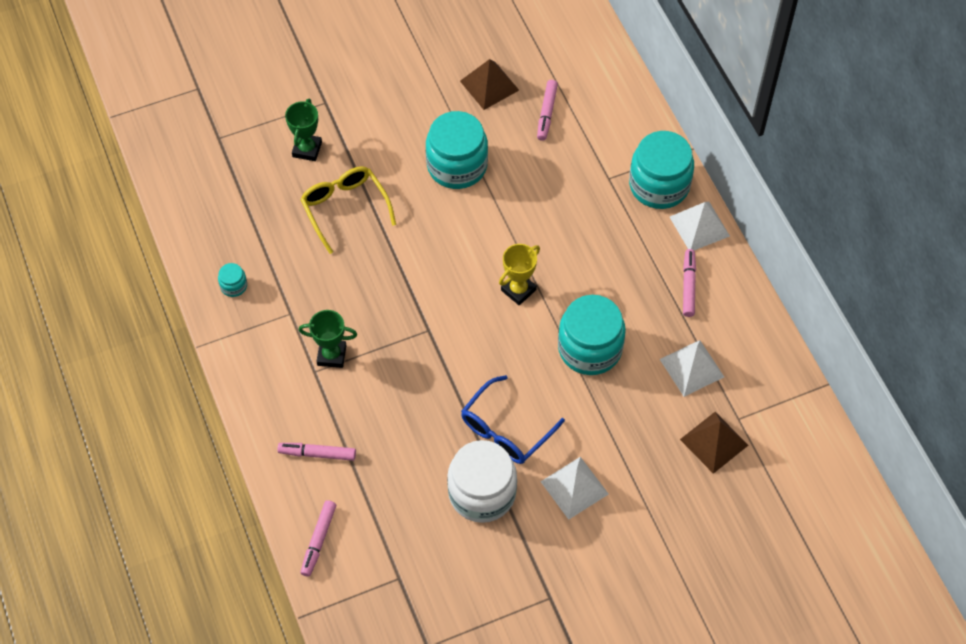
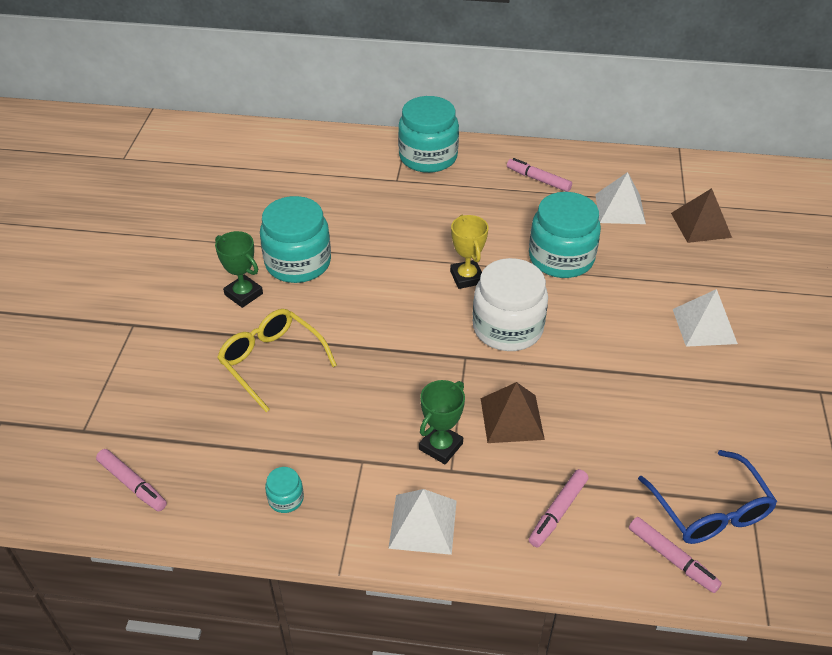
camera: 60 degrees left, 15 degrees down
(307, 149) = (173, 361): green trophy -> green trophy (243, 294)
(345, 208) = (271, 361): yellow glasses -> yellow glasses turned 45 degrees clockwise
(482, 493) = (678, 393): white jar -> white jar (507, 328)
(489, 85) = (233, 209): brown pyramid -> brown pyramid (511, 418)
(505, 430) = (615, 347): blue glasses -> blue glasses (710, 511)
(546, 113) = (297, 188): pink marker -> pink marker (132, 484)
(699, 226) = (485, 152): white pyramid -> white pyramid (423, 524)

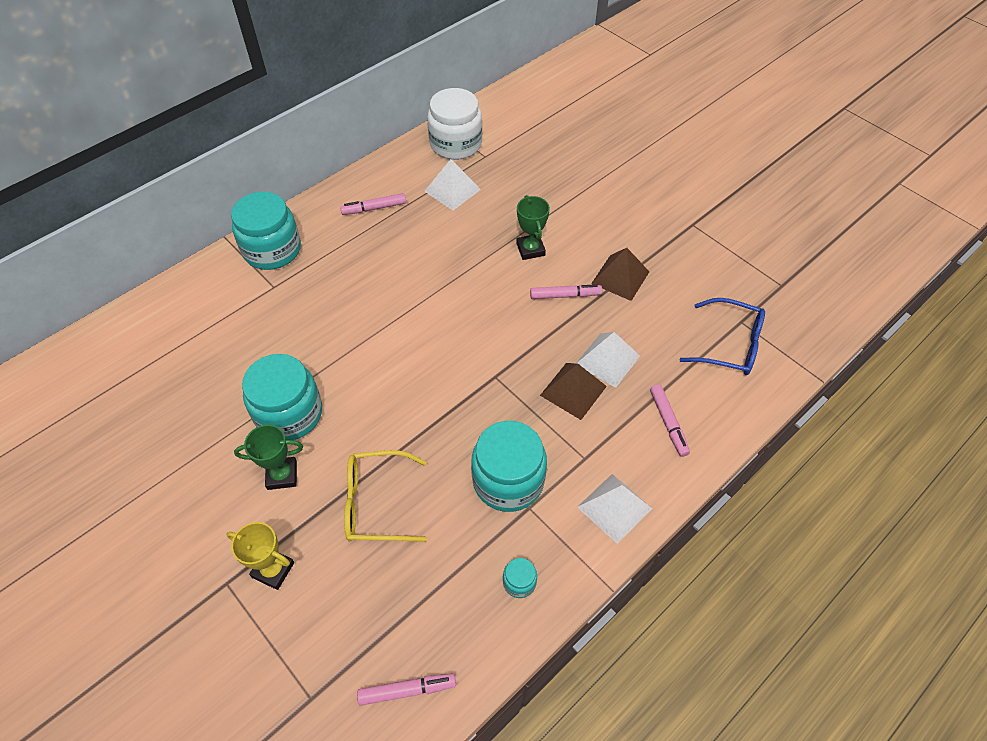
camera: 50 degrees left, 10 degrees up
(441, 446) = (559, 449): green trophy -> green trophy (530, 249)
(467, 277) = (422, 320): yellow trophy -> yellow trophy (273, 570)
(507, 328) = (493, 333): white jar -> white jar (456, 144)
(561, 258) = (462, 255): turquoise jar -> turquoise jar (508, 480)
(672, 558) = (747, 391): pink marker -> pink marker (565, 295)
(701, 225) = (512, 165): brown pyramid -> brown pyramid (620, 277)
(704, 326) = (594, 233): white pyramid -> white pyramid (607, 360)

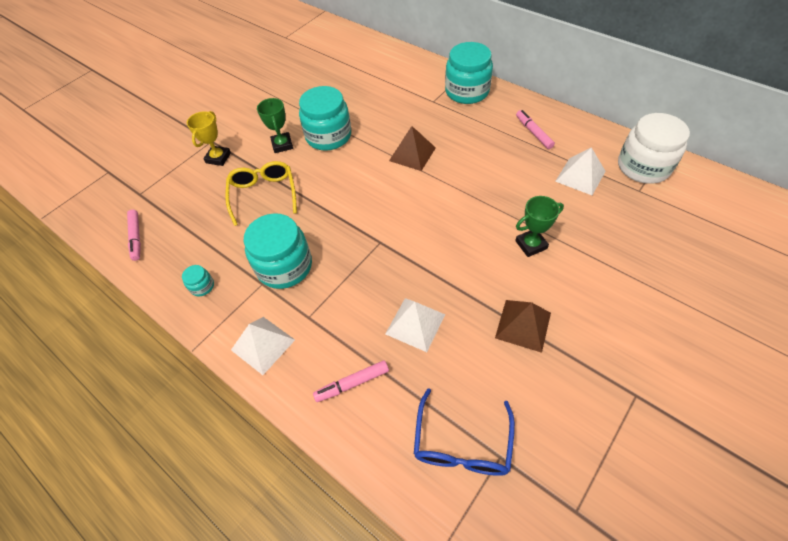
camera: 85 degrees right, 0 degrees up
(565, 295) = (483, 280): pink marker -> none
(573, 390) = (375, 300): brown pyramid -> brown pyramid (412, 154)

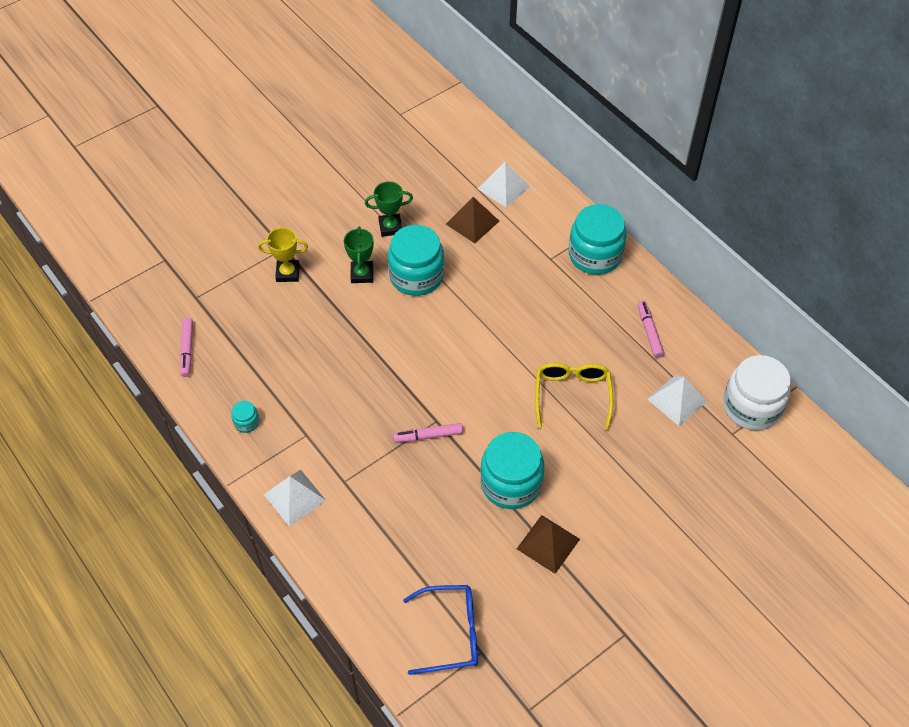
camera: 10 degrees right, 0 degrees up
(218, 158) = (288, 273): yellow trophy -> yellow trophy turned 60 degrees clockwise
(263, 194) = (328, 333): yellow glasses -> yellow glasses (572, 395)
(284, 266) = (332, 422): turquoise jar -> turquoise jar (511, 483)
(352, 383) = (369, 555): pink marker -> pink marker (428, 436)
(412, 154) = (503, 324): brown pyramid -> brown pyramid (472, 222)
(415, 324) = (445, 515): white pyramid -> white pyramid (503, 187)
(462, 444) = (451, 633): blue glasses -> blue glasses turned 120 degrees counterclockwise
(531, 245) = (590, 464): green trophy -> green trophy (390, 227)

